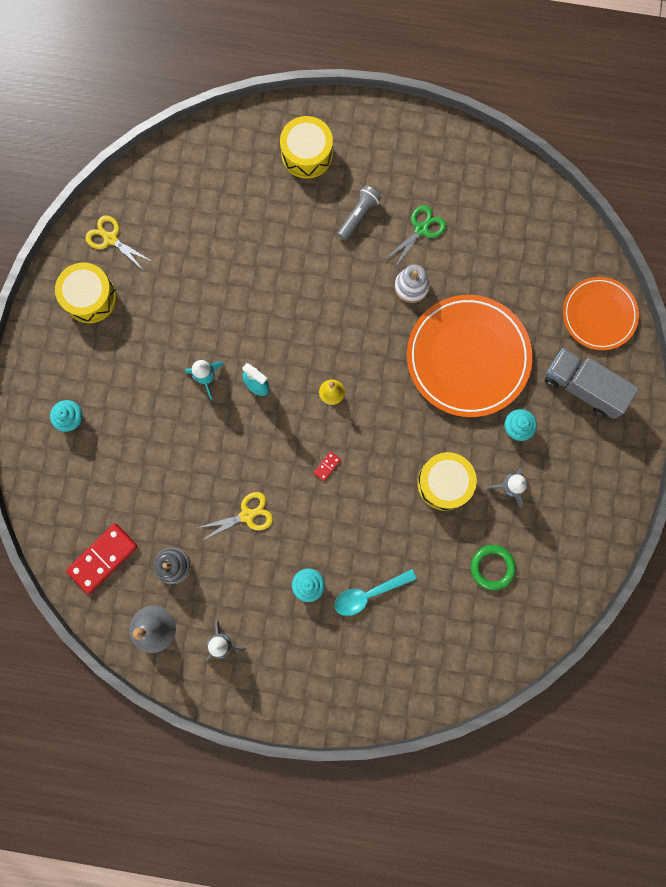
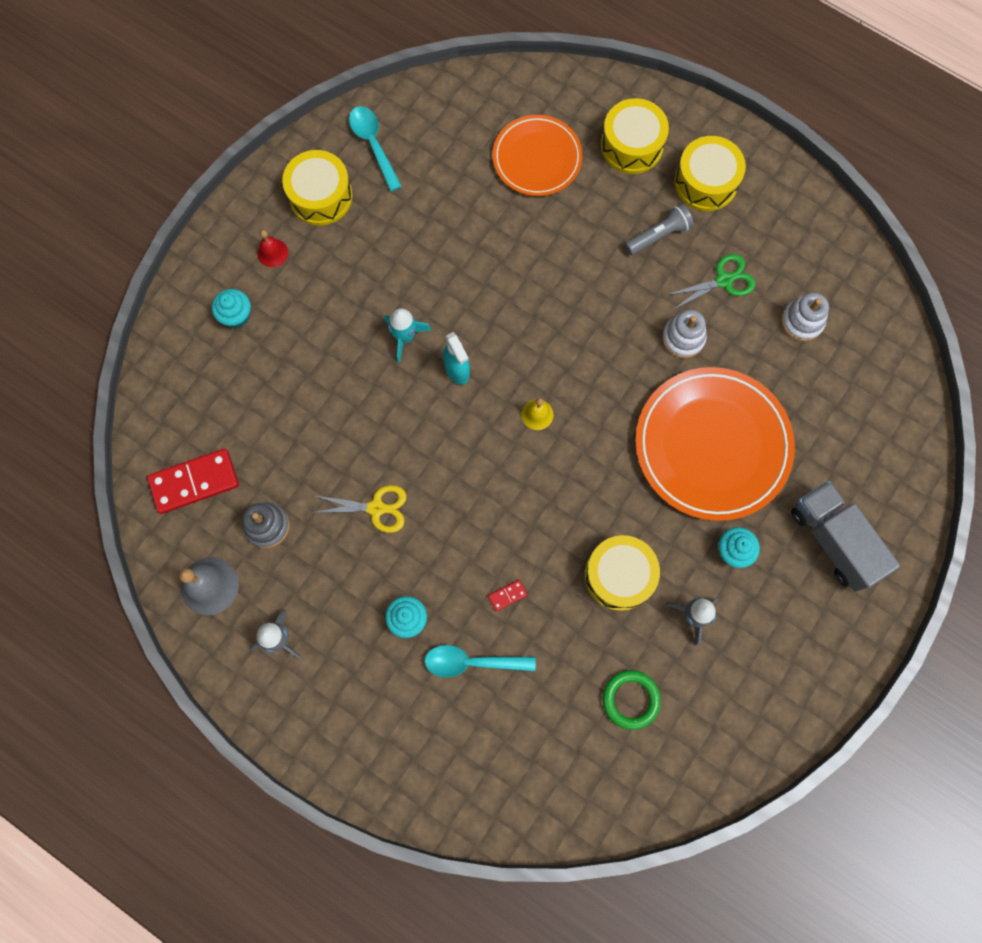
camera: 25 degrees right, 5 degrees down
(75, 358) = (272, 253): none -> red bell
(111, 239) = (373, 144): yellow scissors -> turquoise spoon
(327, 466) = (492, 495): red domino -> red domino (507, 595)
(374, 159) = (705, 182): none -> yellow drum
(491, 235) = (802, 321): none -> white stacking toy
(599, 315) = (890, 465): orange plate -> orange plate (537, 158)

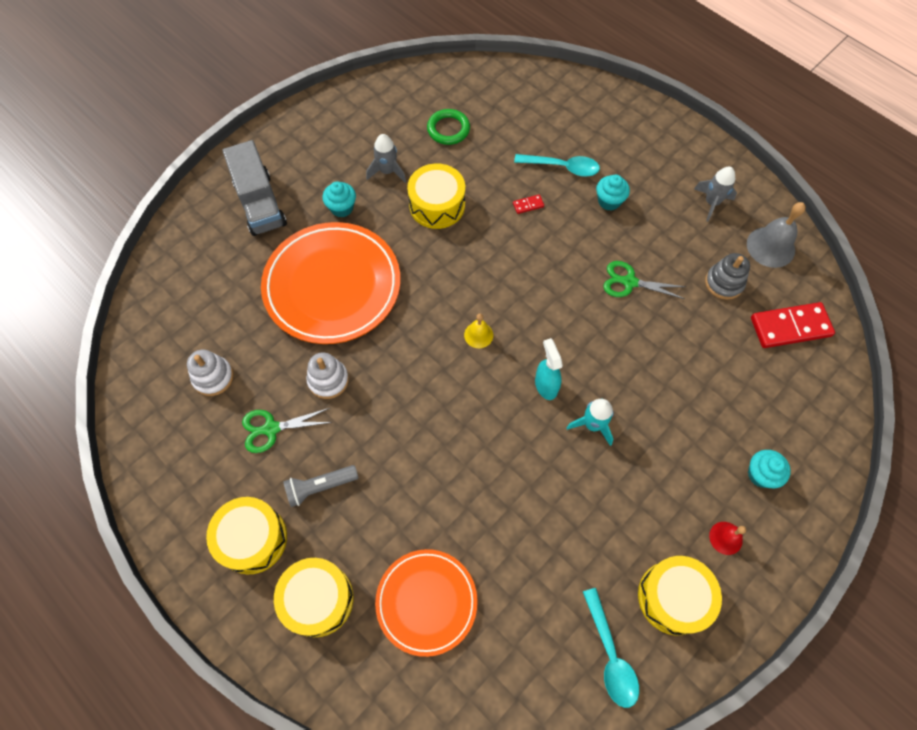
camera: 170 degrees left, 10 degrees down
(376, 508) = (629, 282): yellow scissors -> green scissors

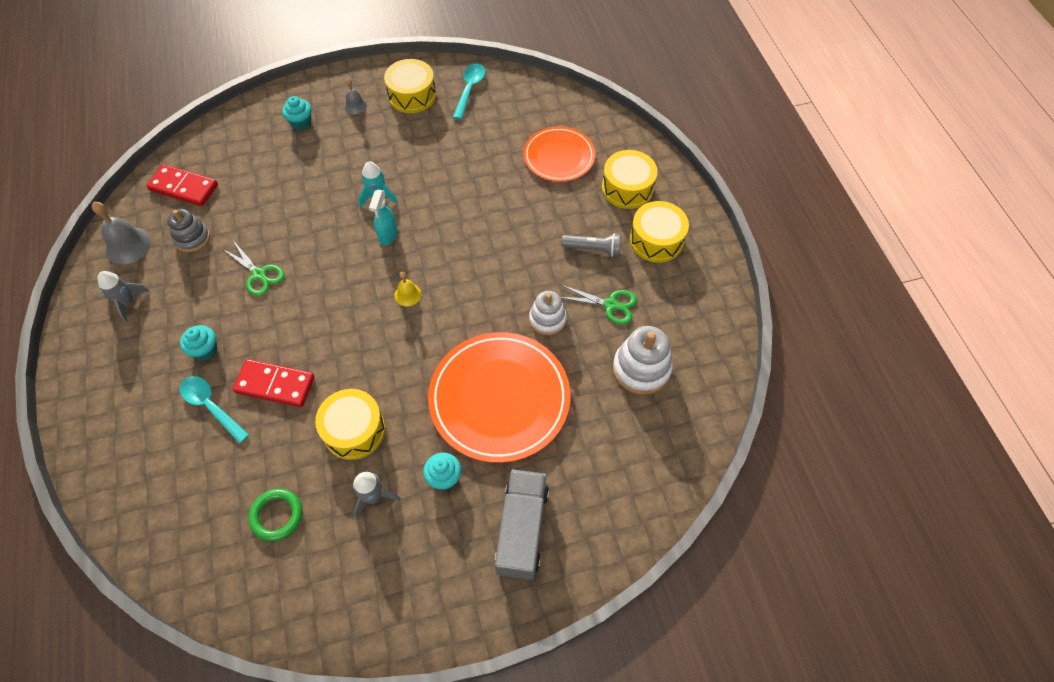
camera: 150 degrees left, 5 degrees down
(213, 377) = (641, 368): white stacking toy -> white stacking toy, size x1.50
(528, 205) = (275, 385): red domino -> red domino, size x2.36
(725, 538) = (355, 105): red bell -> grey bell

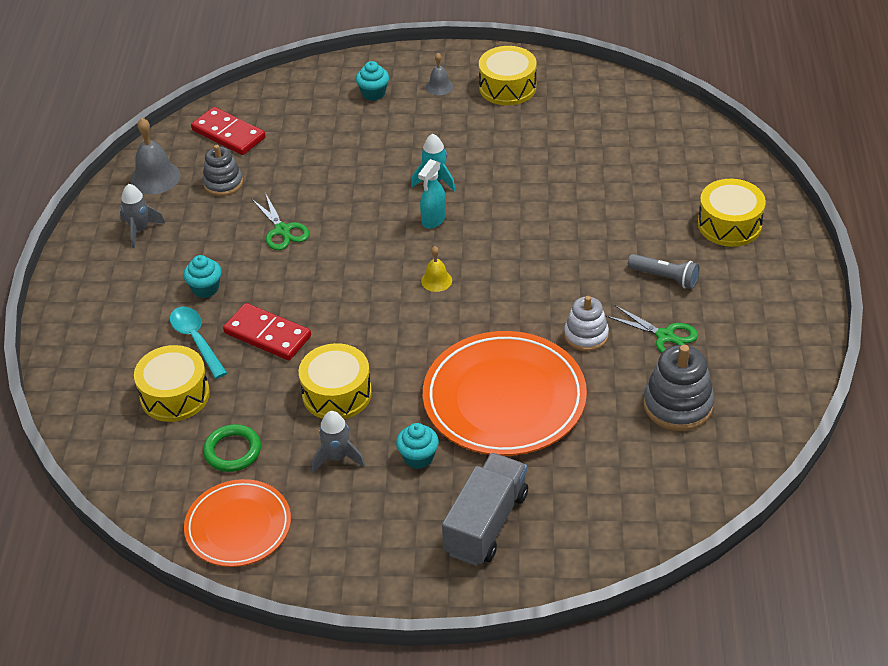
camera: 20 degrees right, 15 degrees down
(469, 89) = (577, 92): turquoise spoon -> none
(559, 157) = (658, 178): orange plate -> orange plate (238, 526)
(641, 368) = (678, 405): white stacking toy -> grey stacking toy
(656, 240) = (745, 283): yellow drum -> yellow drum (175, 395)

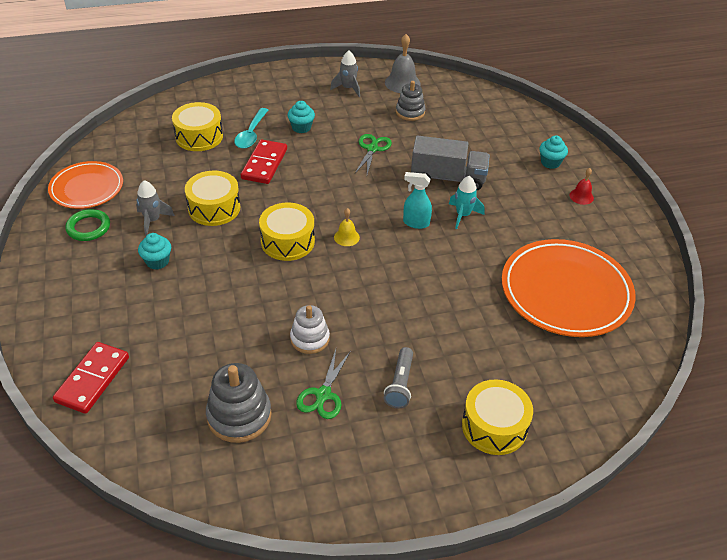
camera: 70 degrees right, 0 degrees up
(196, 340) = (251, 134): turquoise spoon -> turquoise spoon turned 150 degrees clockwise
(228, 134) = (463, 103): red domino -> red domino (93, 379)
(232, 451) = (153, 171): green ring -> green ring (88, 228)
(282, 230) = (372, 149): green scissors -> green scissors turned 150 degrees clockwise
(439, 86) = (581, 196): grey bell -> red bell
(486, 523) = (95, 310): grey truck -> grey truck (448, 178)
(504, 399) = (225, 299): orange plate -> orange plate (565, 292)
(507, 87) = (606, 237): yellow drum -> yellow drum (287, 241)

